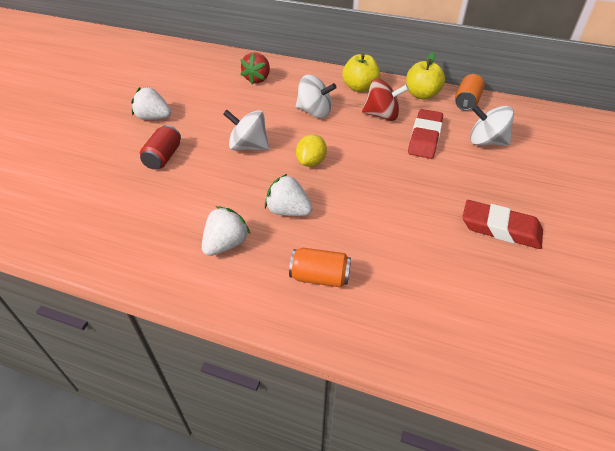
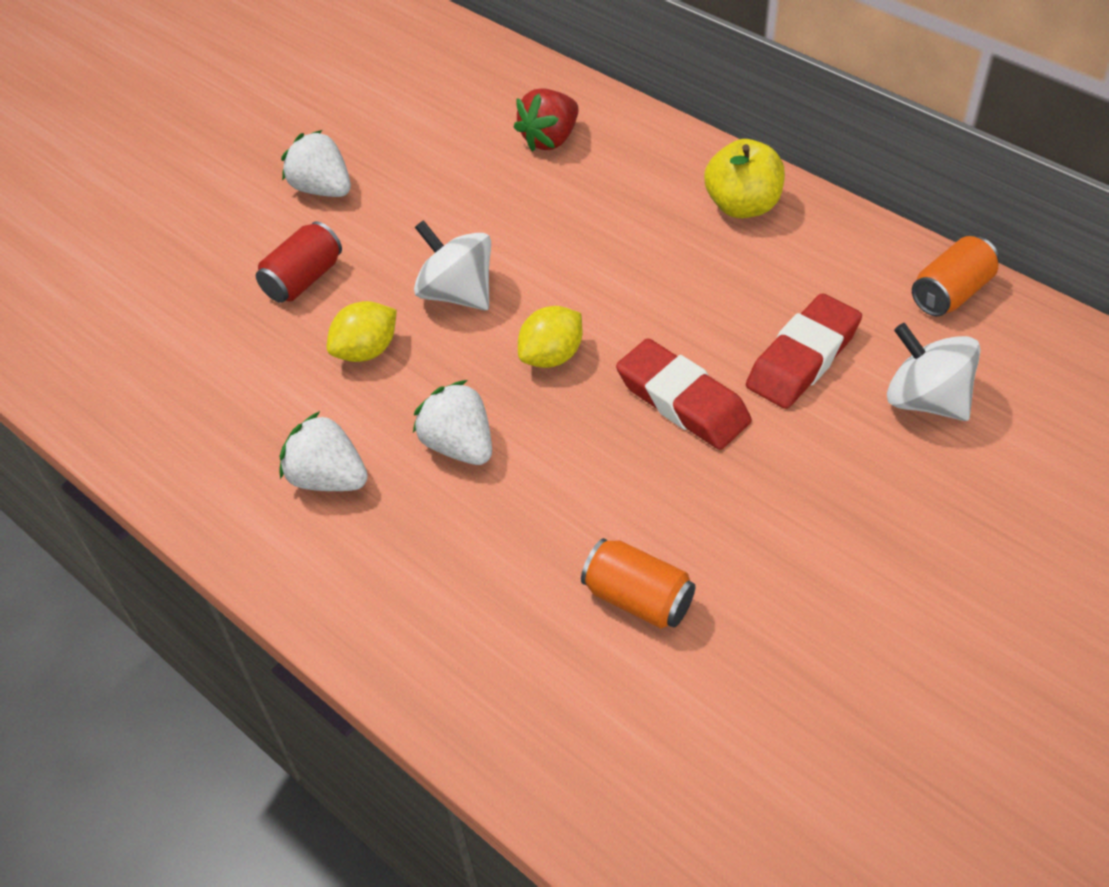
camera: 25 degrees right, 5 degrees up
(215, 181) = (366, 351): none -> yellow lemon
(226, 244) = (328, 478): white strawberry -> white strawberry turned 120 degrees counterclockwise
(314, 112) = (618, 244): white spinning top -> none
(320, 277) = (446, 584): orange can -> orange can (638, 598)
(382, 115) = (747, 284): red spinning top -> none
(421, 95) = (863, 253): yellow apple -> none
(500, 228) = (821, 593): red eraser -> red eraser (682, 401)

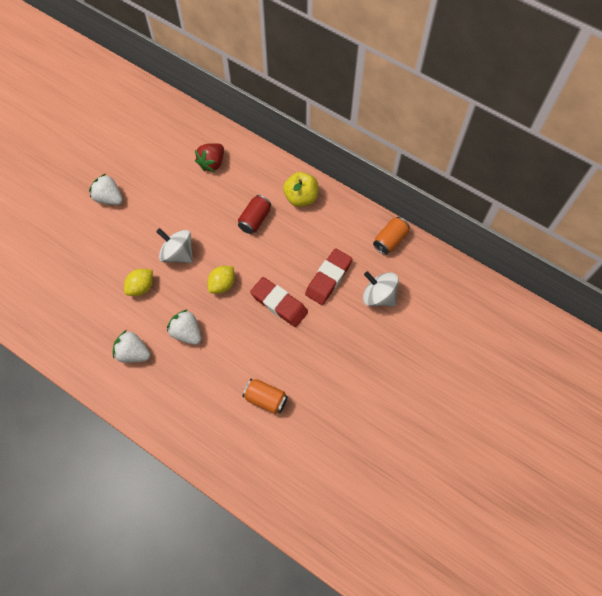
camera: 10 degrees left, 15 degrees up
(303, 279) = (108, 250): red can -> red can (255, 219)

